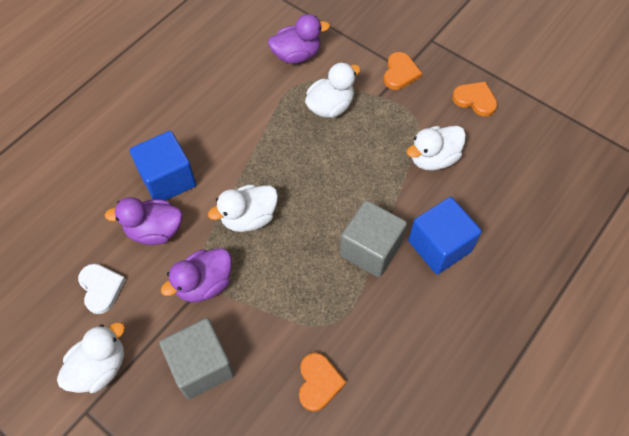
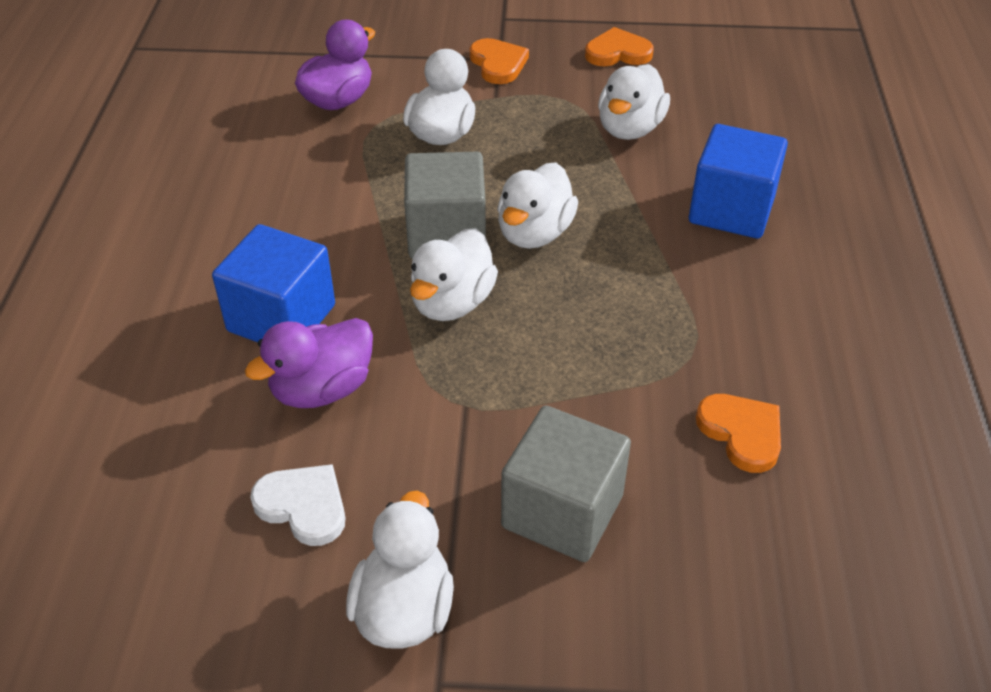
camera: 35 degrees left, 15 degrees down
(204, 284) = (465, 411): purple duck -> none
(323, 199) = (534, 233): none -> white duck
(370, 249) = (652, 255): grey cube -> grey cube (446, 234)

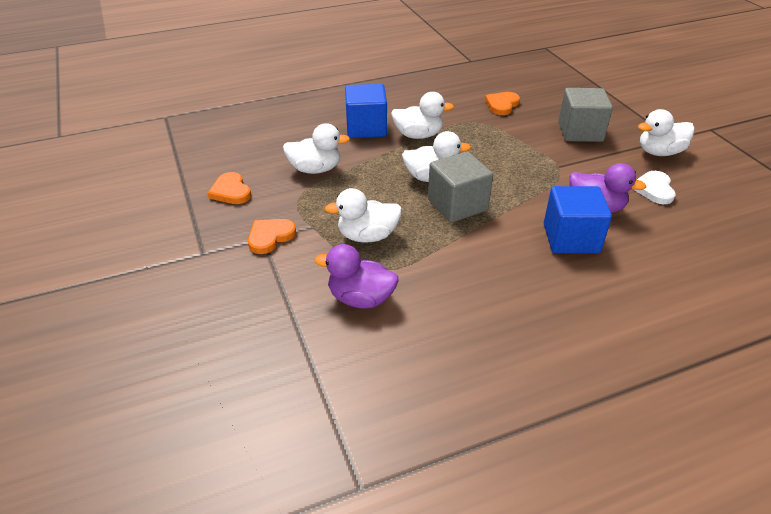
camera: 115 degrees left, 5 degrees down
(452, 303) = (504, 188): white duck -> white duck (418, 135)

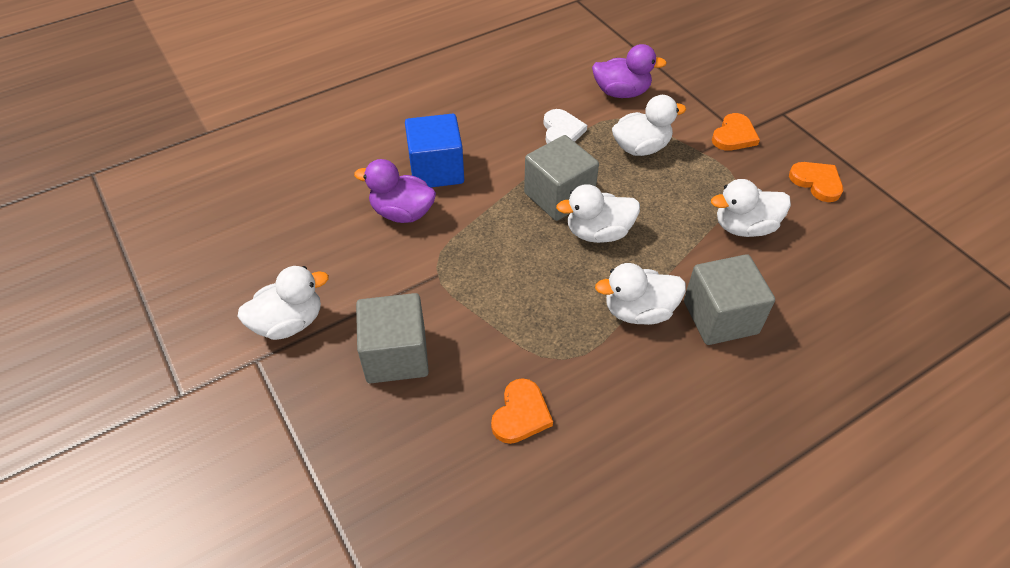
camera: 170 degrees right, 10 degrees up
(366, 128) = (720, 317): blue cube -> grey cube
(654, 189) = (324, 249): white heart -> white heart (562, 131)

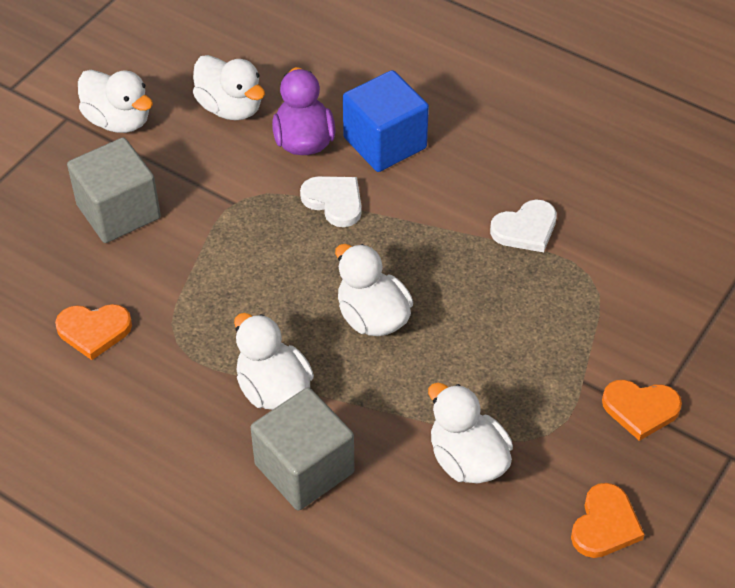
camera: 65 degrees right, 0 degrees up
(475, 216) = (334, 201): none -> white heart
(559, 196) = (409, 263): grey cube -> none
(621, 92) = (644, 264): purple duck -> none
(641, 148) = (547, 316): white duck -> white duck (230, 108)

